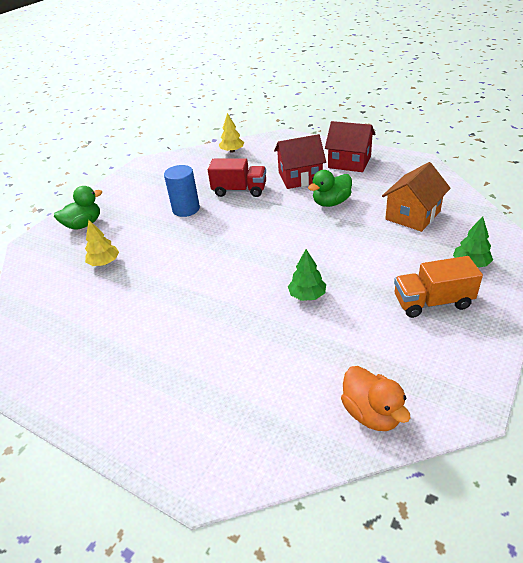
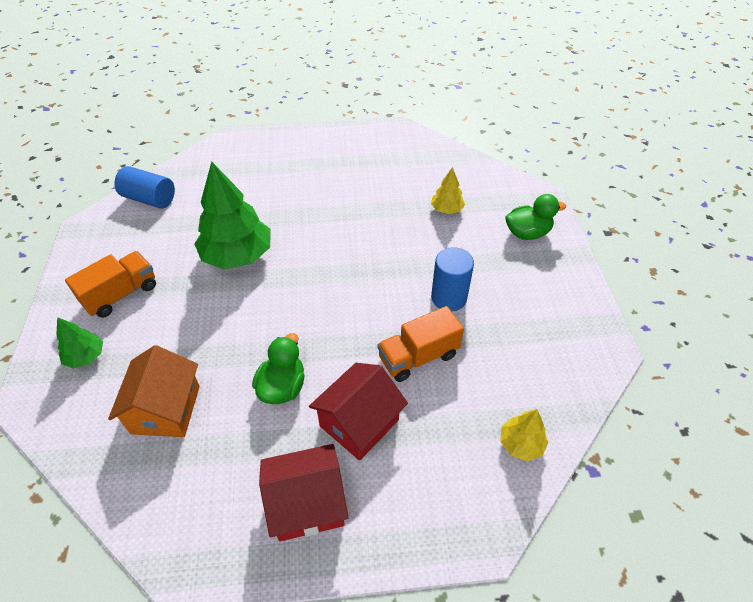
camera: 140 degrees right, 10 degrees up
(83, 224) = (527, 233): green duck -> green duck turned 120 degrees counterclockwise
(239, 190) = (418, 356): red truck -> orange truck
(307, 295) = (237, 255): green tree -> green tree, size x2.04
(371, 413) = (149, 199): orange duck -> blue cylinder

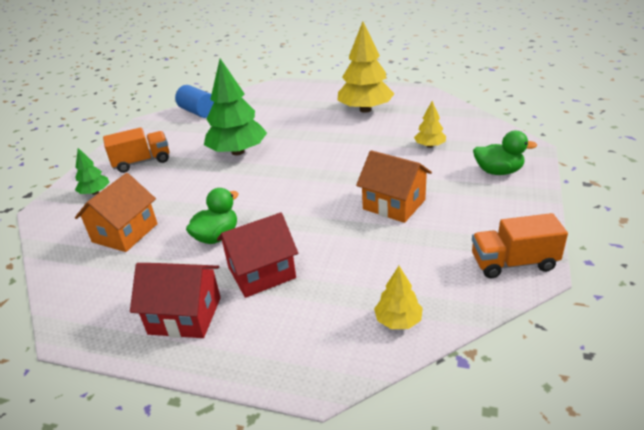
camera: 25 degrees right, 15 degrees down
(354, 166) = (365, 109): none -> yellow tree
(418, 356) = (341, 239): orange truck -> orange truck (513, 263)
(448, 298) = (394, 204): blue cylinder -> orange house

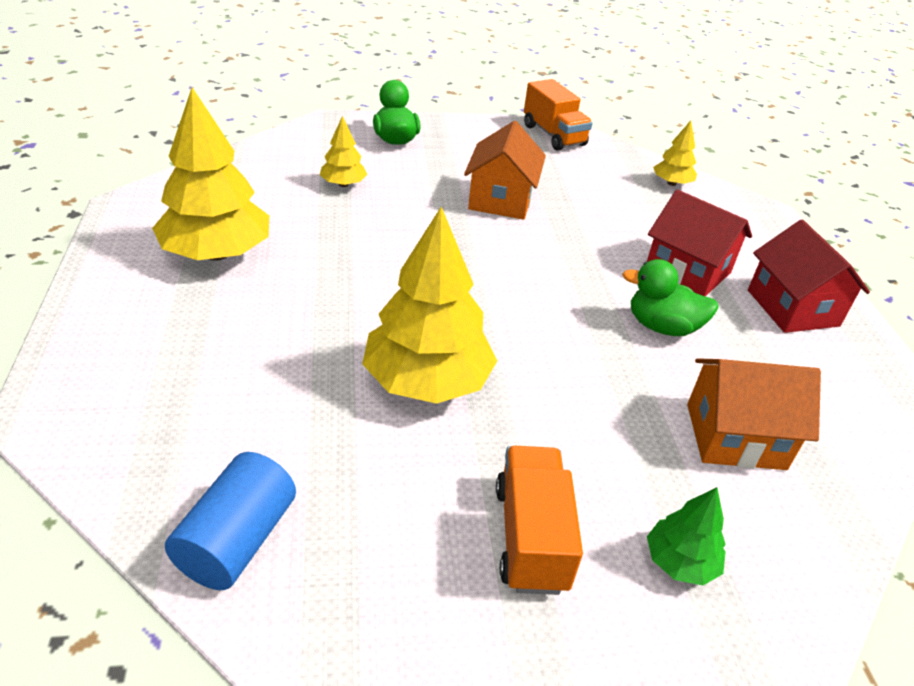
camera: 120 degrees left, 5 degrees up
(142, 162) = (531, 537): orange truck -> orange truck turned 45 degrees clockwise
(238, 152) = (427, 381): green tree -> yellow tree

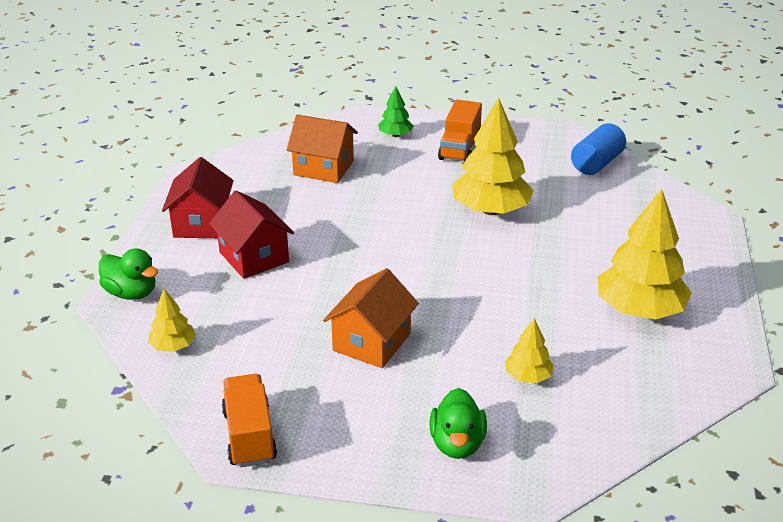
camera: 160 degrees left, 5 degrees down
(662, 327) = (314, 222): green duck -> green duck (131, 293)

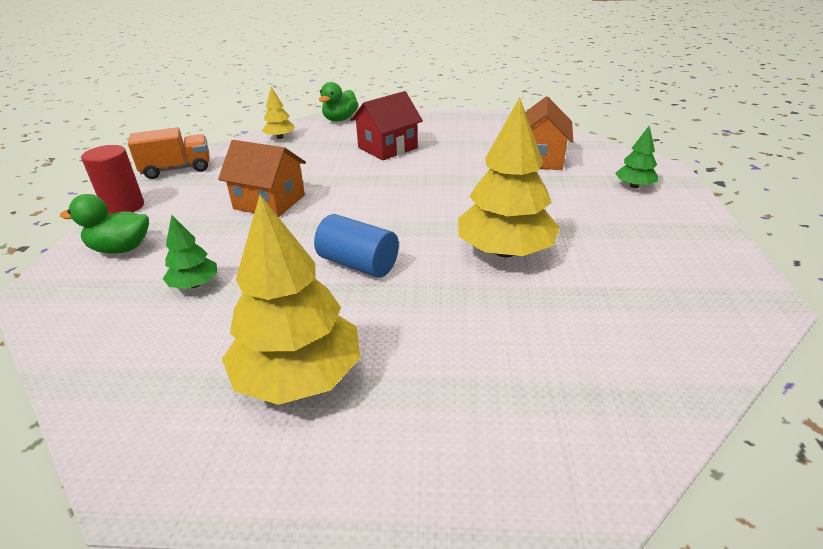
camera: 85 degrees right, 0 degrees up
(202, 223) = (429, 127): red house -> none
(354, 466) = (124, 207): none -> red cylinder
(459, 149) = (635, 225): orange truck -> none
(528, 377) = (194, 284): yellow tree -> green tree
(596, 163) = (689, 342): blue cylinder -> blue cylinder (358, 264)

